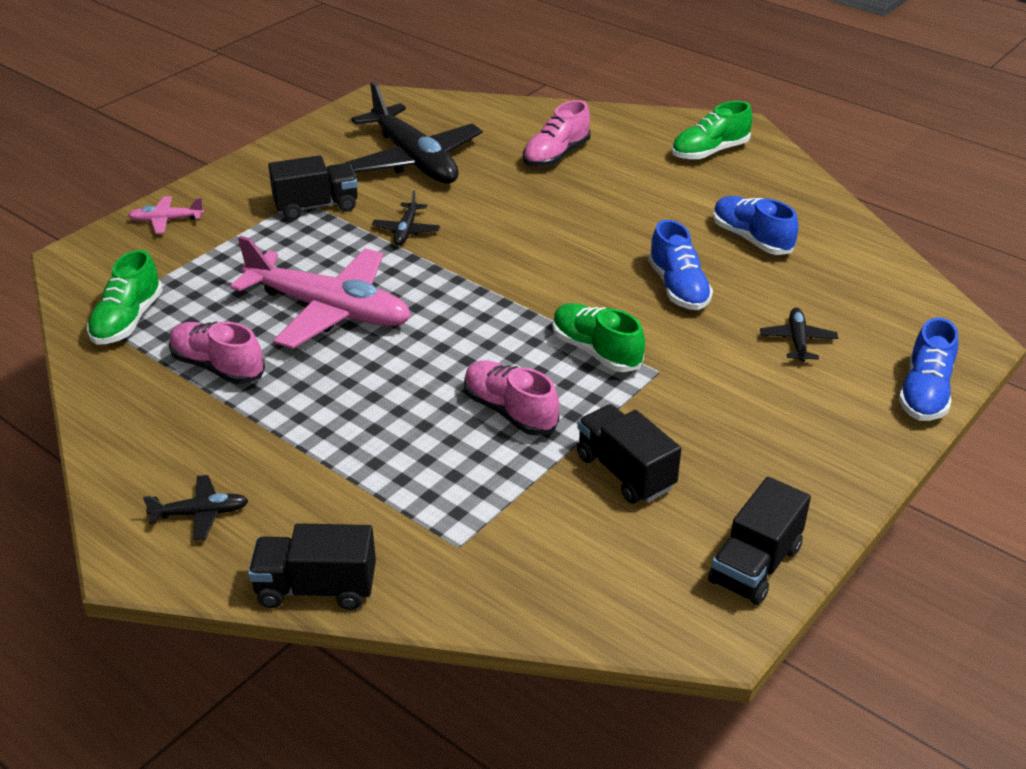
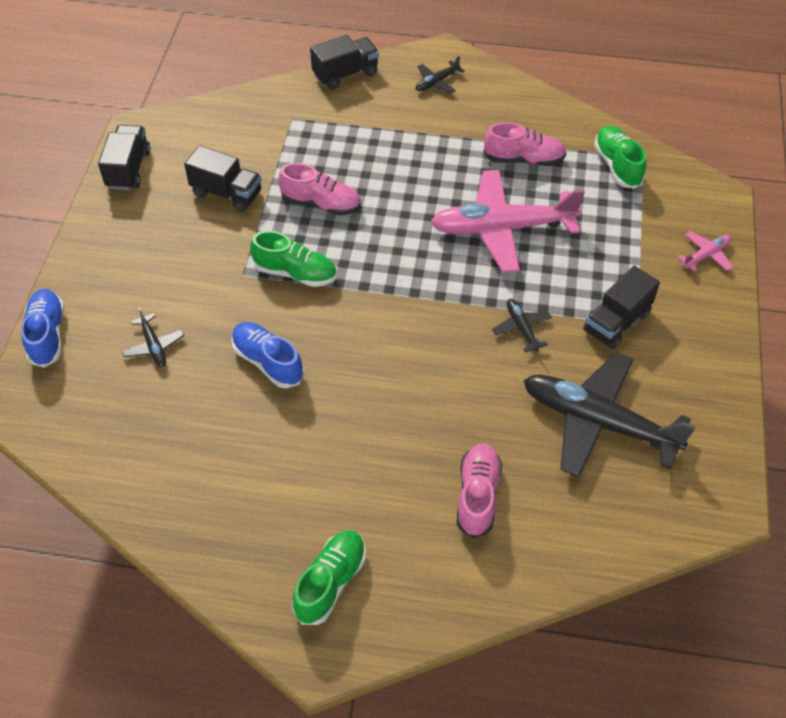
camera: 150 degrees right, 15 degrees up
(751, 239) = (232, 453): blue shoe -> none

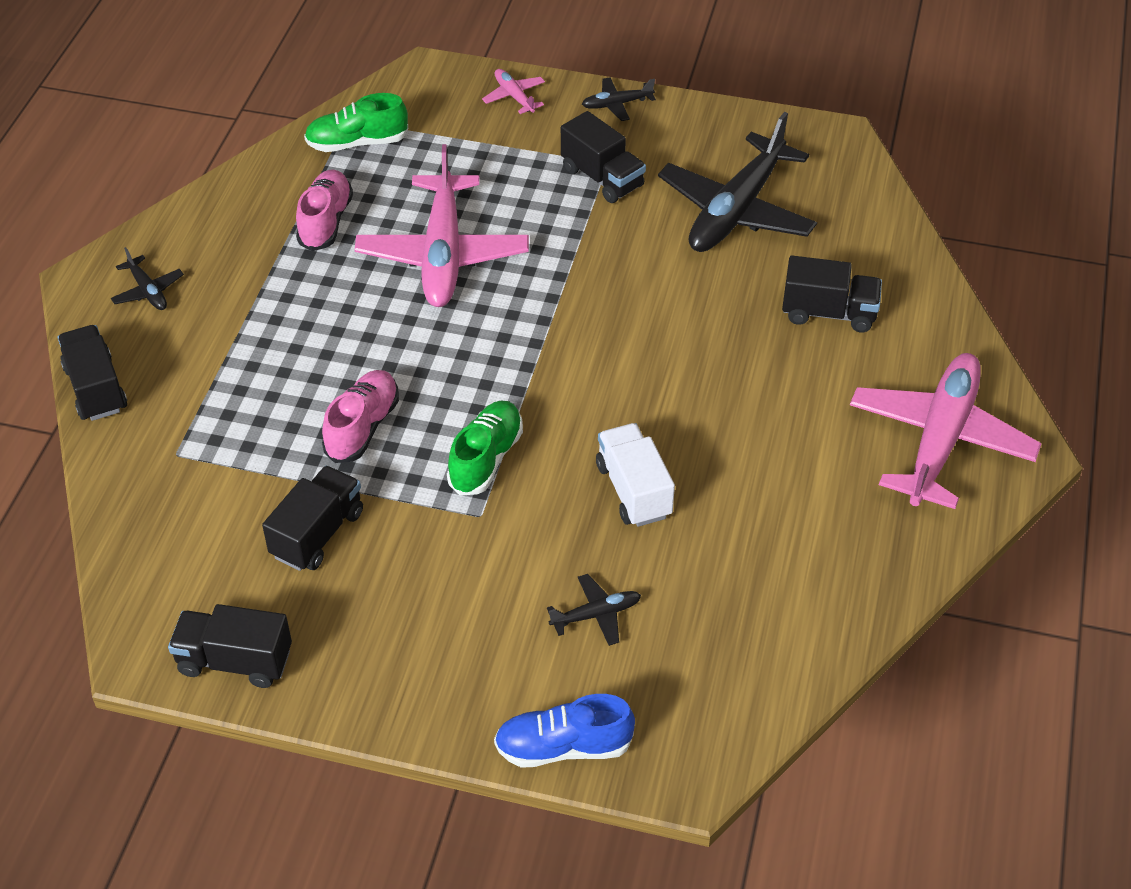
camera: 85 degrees left, 5 degrees down
(268, 362) = (633, 490): blue shoe -> white truck
(330, 582) = (940, 440): green shoe -> pink plane
(477, 496) = (828, 313): pink shoe -> black truck
(522, 328) = (603, 254): black plane -> black plane (617, 104)

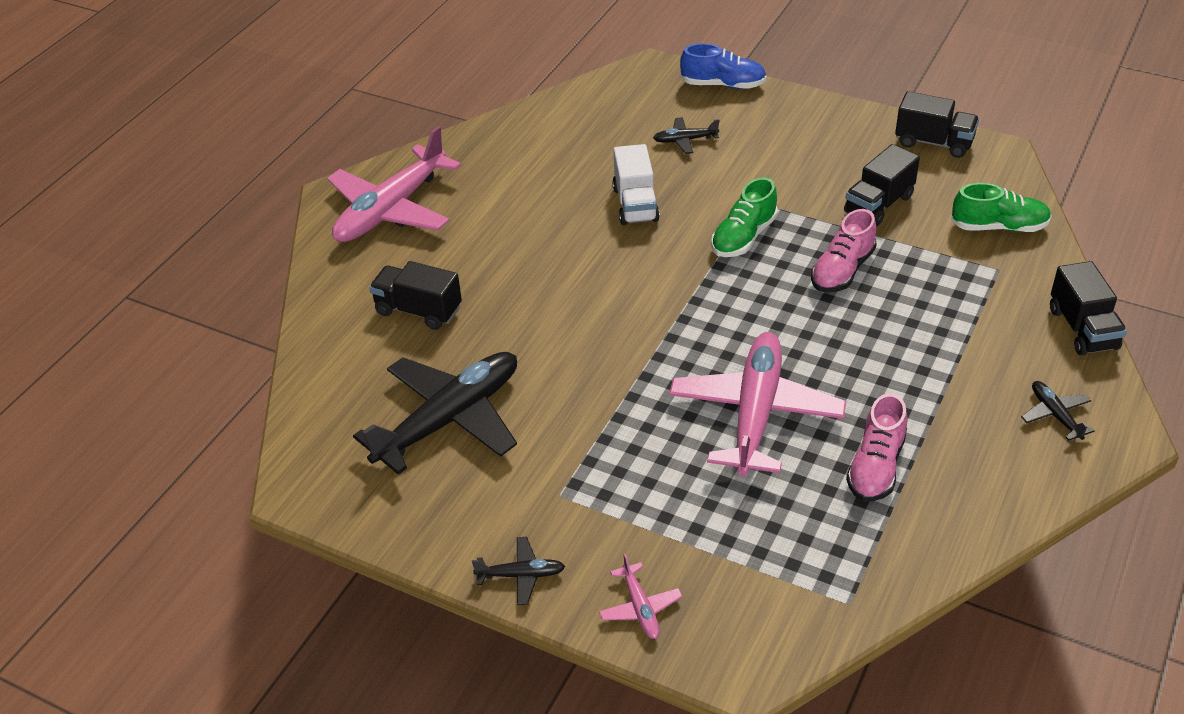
camera: 165 degrees left, 5 degrees down
(357, 143) = (839, 566): green shoe -> green shoe (999, 227)
(602, 178) = (571, 477): black truck -> none

